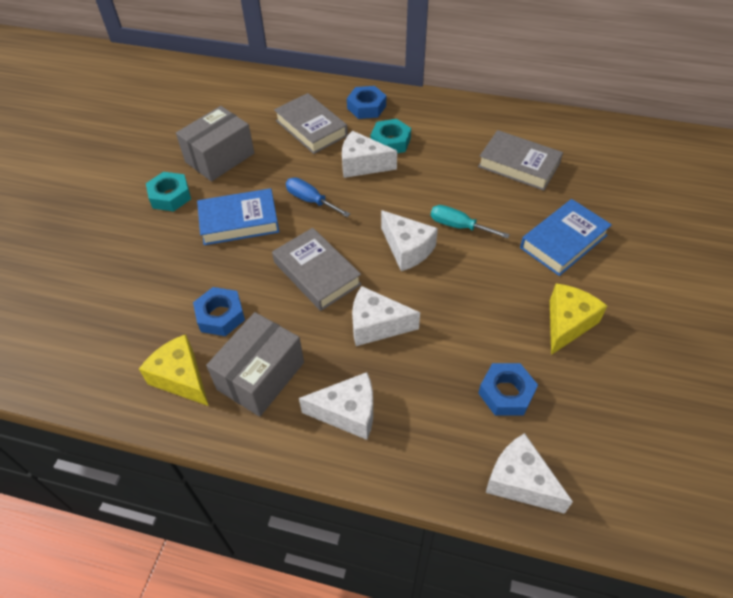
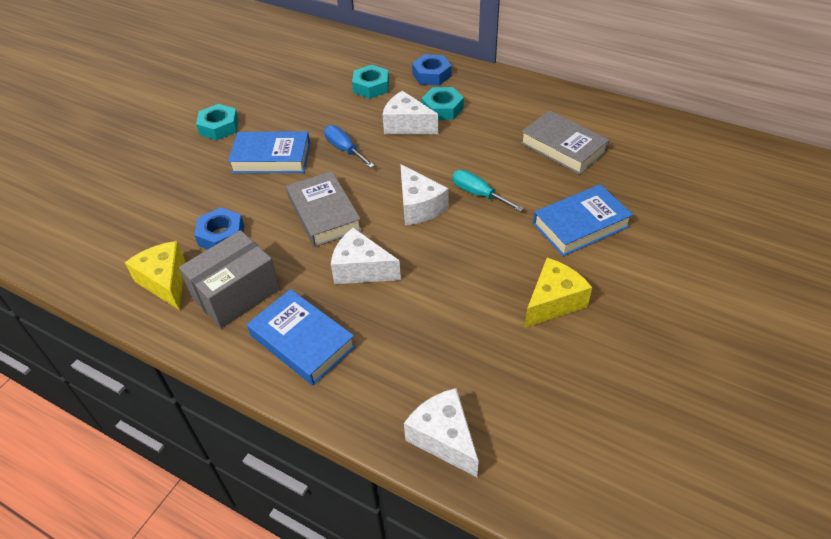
camera: 15 degrees right, 5 degrees down
(220, 157) = (276, 101): grey box -> none
(311, 128) = (371, 86): grey book -> turquoise nut
(348, 413) = (302, 341): white cheese -> blue book
(506, 393) = (463, 354): blue nut -> none

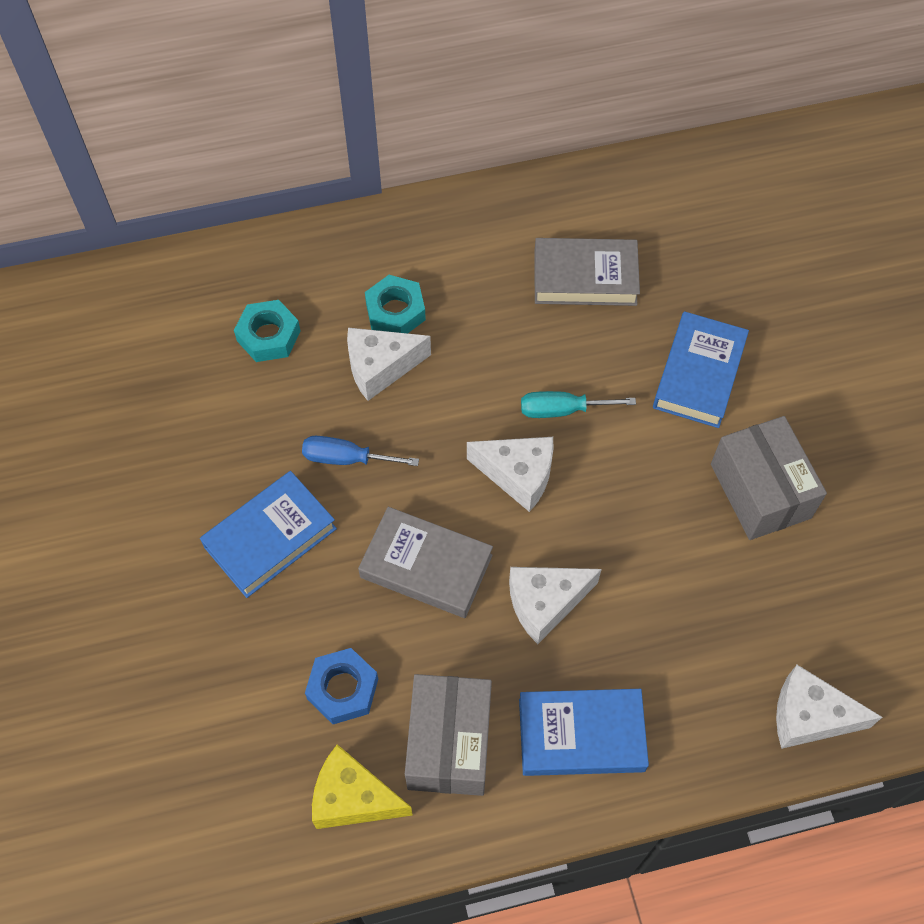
camera: 45 degrees left, 15 degrees up
(219, 127) = (141, 543): turquoise nut -> none
(431, 75) = (325, 264): blue nut -> none
(553, 302) = (760, 491): yellow cheese -> grey box

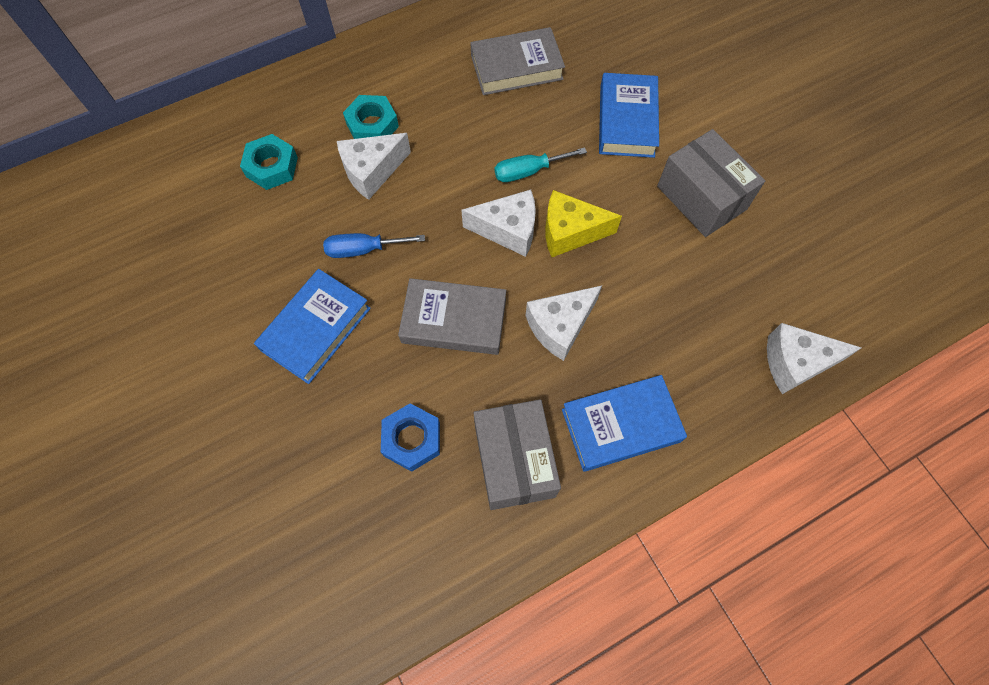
camera: 15 degrees left, 5 degrees up
(353, 798) = (446, 530): yellow cheese -> yellow cheese (570, 232)

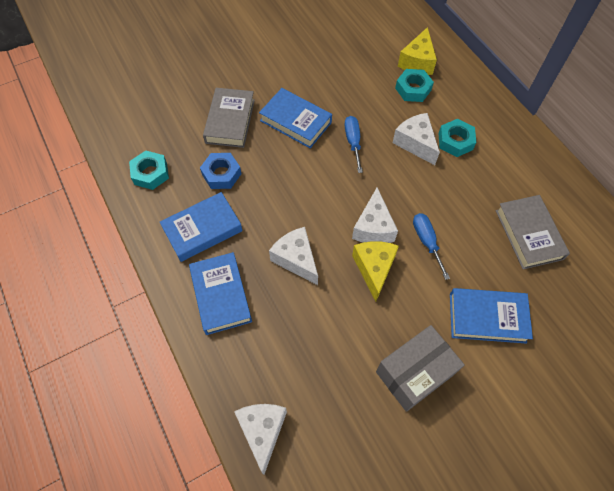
camera: 90 degrees right, 5 degrees down
(218, 157) = (417, 62): none -> yellow cheese
(405, 560) = (150, 173): none -> turquoise nut
(454, 320) = (301, 194): grey book -> grey book (230, 121)
(514, 461) = (202, 229): grey box -> blue book
(528, 171) = (426, 241): turquoise screwdriver -> blue screwdriver

